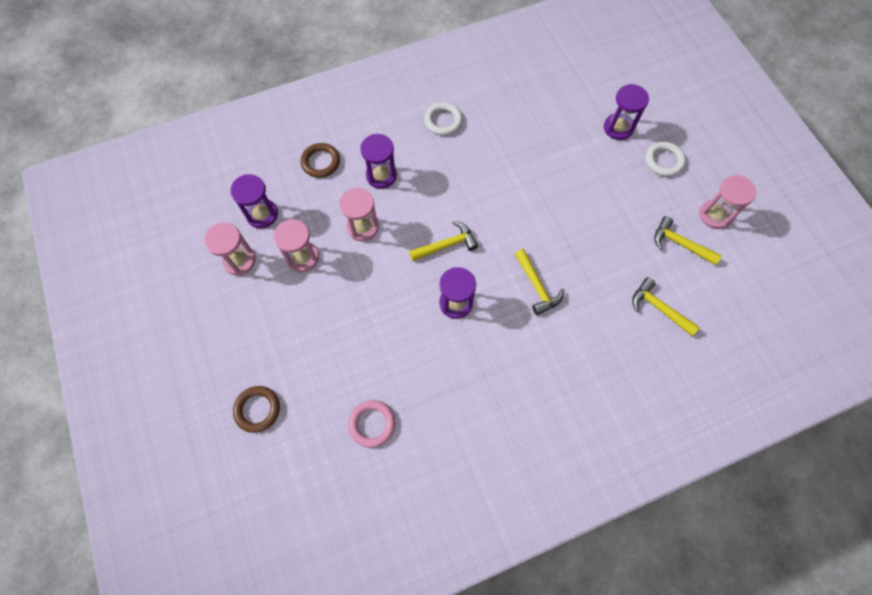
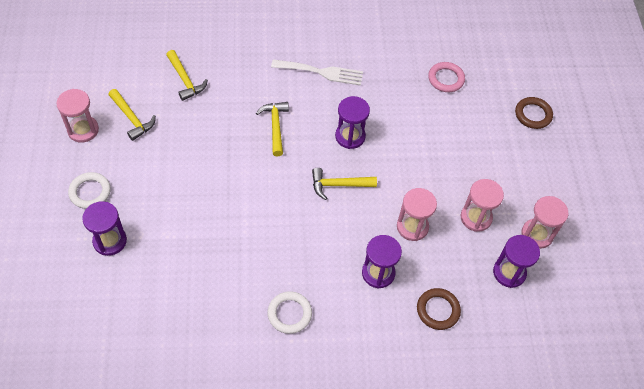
camera: 165 degrees left, 10 degrees down
(519, 376) = (322, 72): none -> white fork

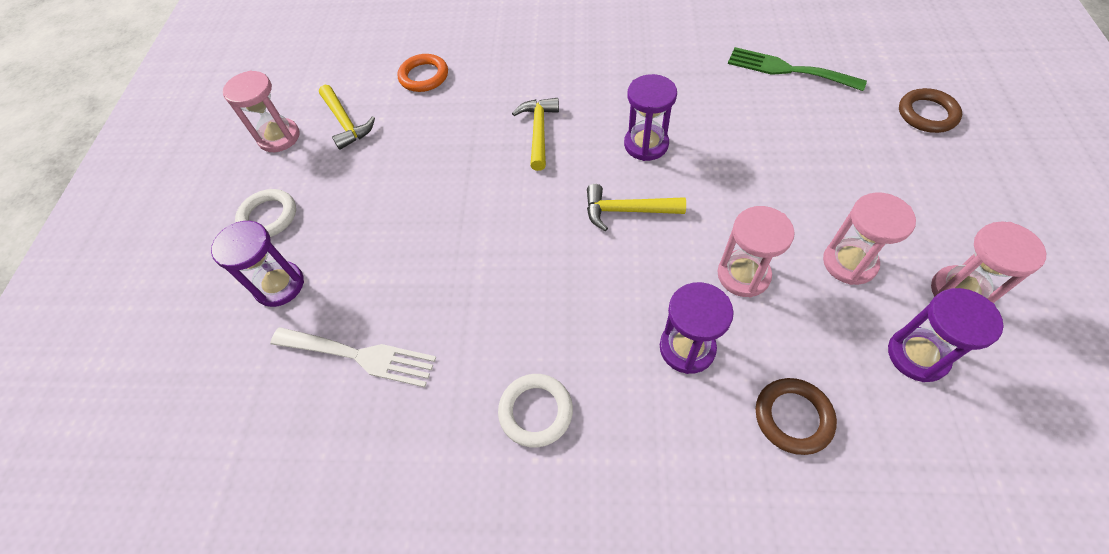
camera: 15 degrees right, 0 degrees up
(185, 80) = (424, 76): yellow hammer -> orange ring
(322, 72) = (609, 64): white fork -> white fork (360, 356)
(446, 79) = (787, 70): pink ring -> green fork

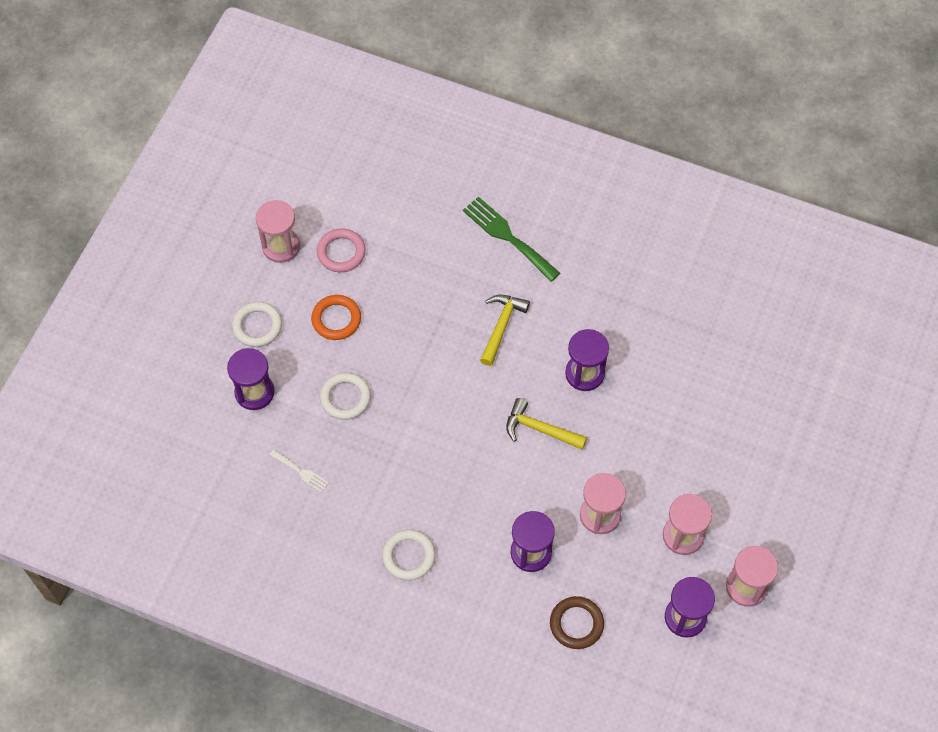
camera: 15 degrees right, 5 degrees up
(346, 123) = (341, 252): yellow hammer -> pink ring
(360, 356) = (301, 472): white fork -> white fork, size x0.52
(392, 254) = (345, 398): none -> white ring
(424, 76) = (424, 225): orange ring -> orange ring (336, 319)
(787, 70) = (746, 344): green fork -> green fork (507, 236)
(927, 114) = (833, 435): brown ring -> none

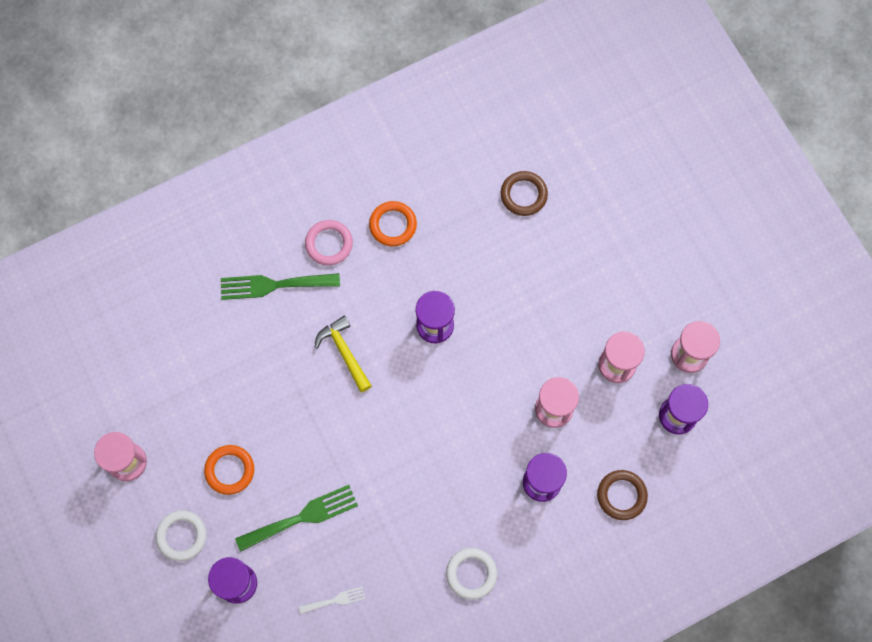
camera: 50 degrees left, 10 degrees up
(341, 252) = (175, 420): pink ring -> pink ring (329, 244)
(345, 398) = (302, 517): white ring -> green fork
(540, 429) = (451, 395): yellow hammer -> none
(636, 281) = (393, 225): none -> orange ring
(755, 355) = (523, 195): none -> brown ring

